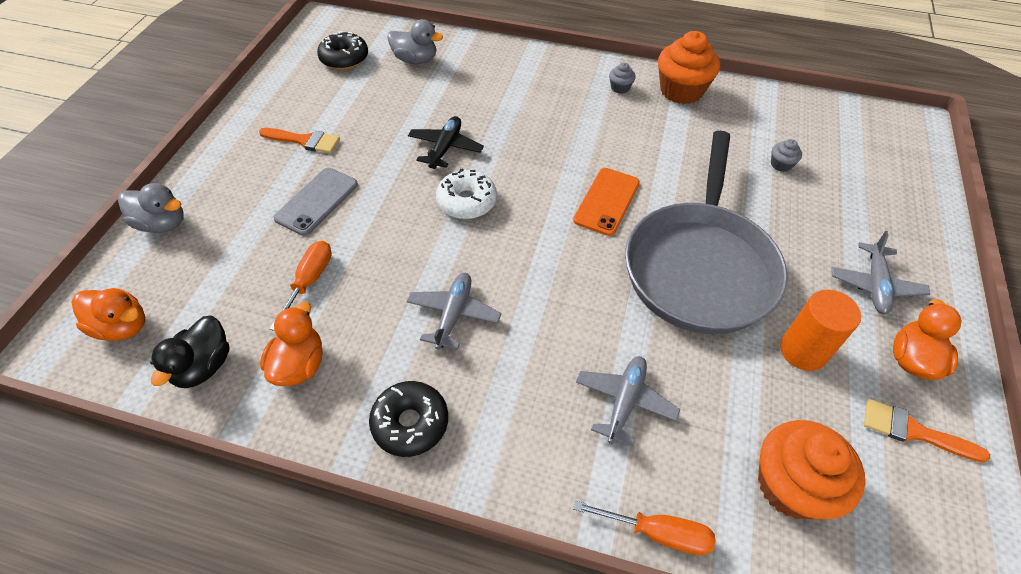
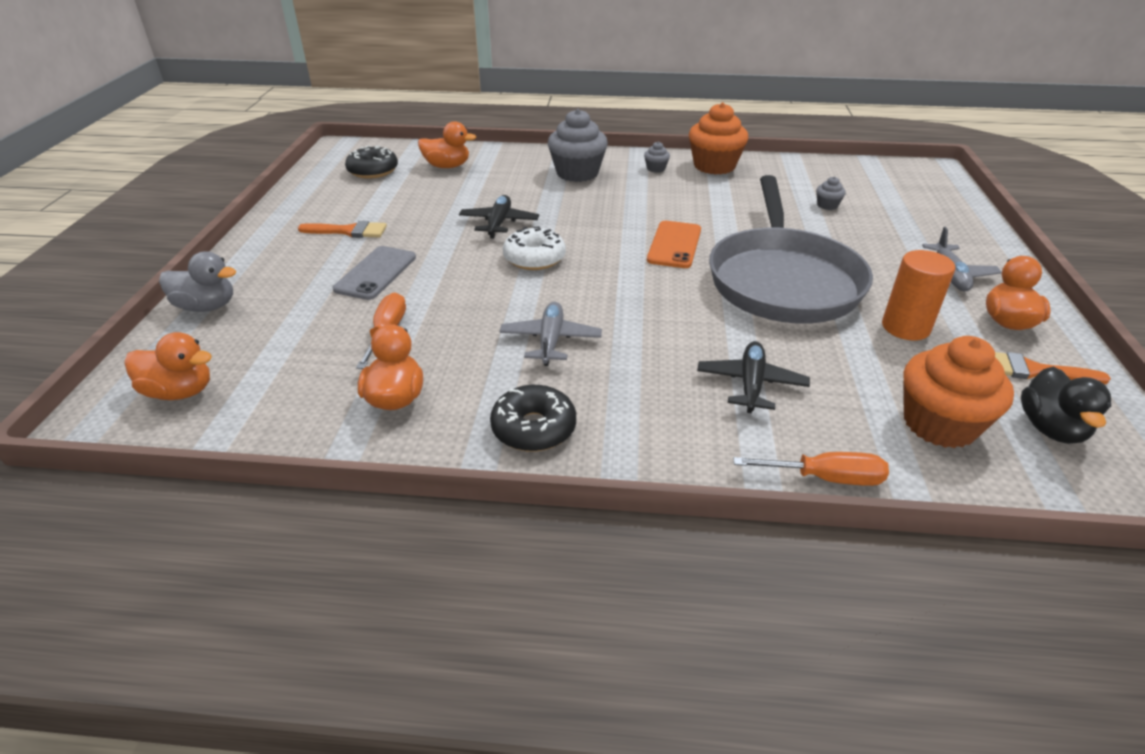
camera: 10 degrees left, 15 degrees down
(204, 366) = (285, 412): black duck -> black duck (1050, 428)
(415, 60) = (447, 166): grey duck -> orange duck
(539, 85) = (577, 173): none -> grey cupcake
(624, 402) = (751, 384): grey plane -> black plane

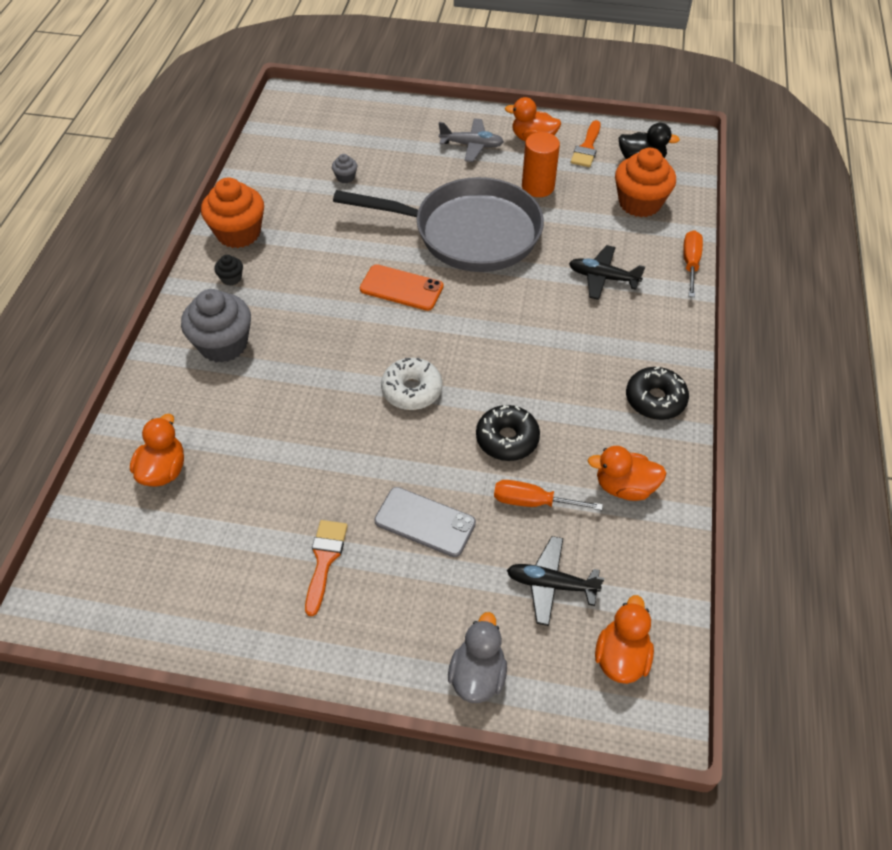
camera: 85 degrees left, 15 degrees up
(373, 171) = (152, 554): black donut -> black donut (507, 439)
(499, 223) = (332, 417): black plane -> black plane (551, 584)
(550, 340) = (548, 384): grey plane -> none
(656, 168) = (231, 278): grey cupcake -> black cupcake

